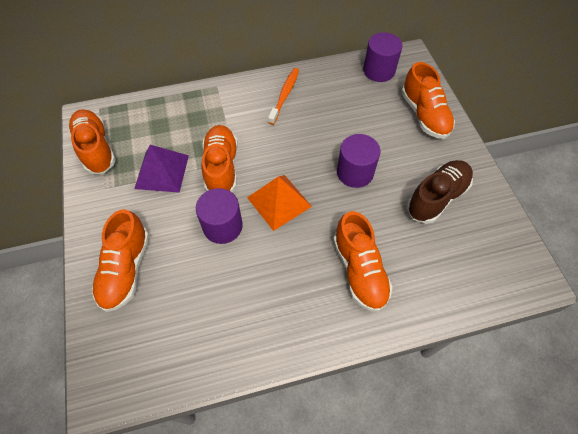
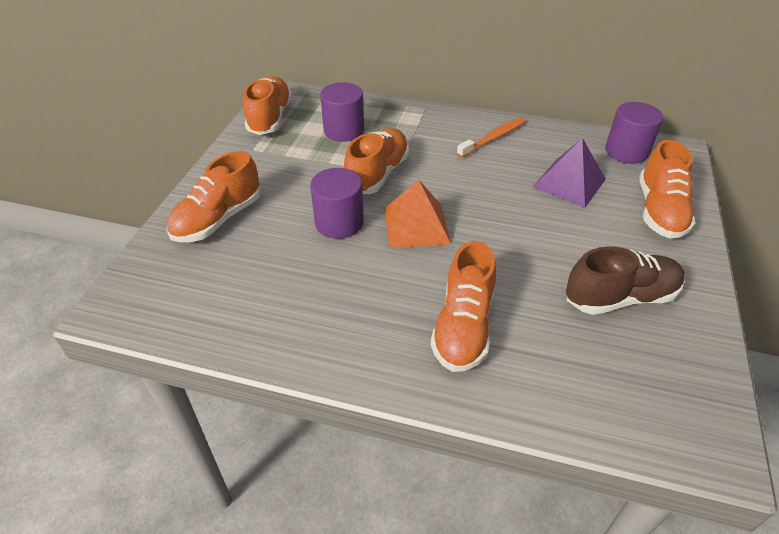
camera: 30 degrees right, 15 degrees down
(162, 171) = (315, 156): purple pyramid -> purple pyramid (569, 183)
(355, 172) = (526, 233): purple cylinder -> purple cylinder (344, 130)

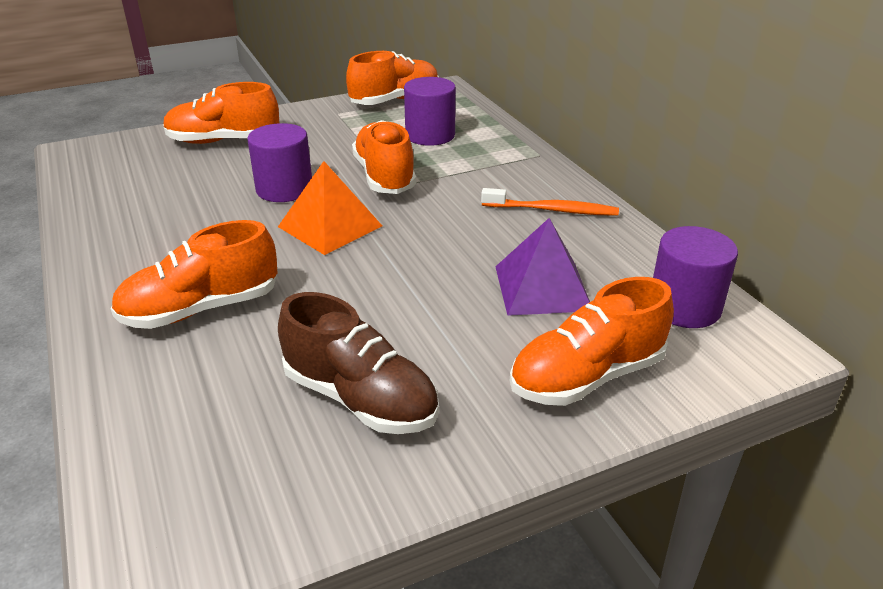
camera: 50 degrees right, 10 degrees down
(377, 174) = (384, 177): orange shoe -> orange shoe turned 90 degrees counterclockwise

